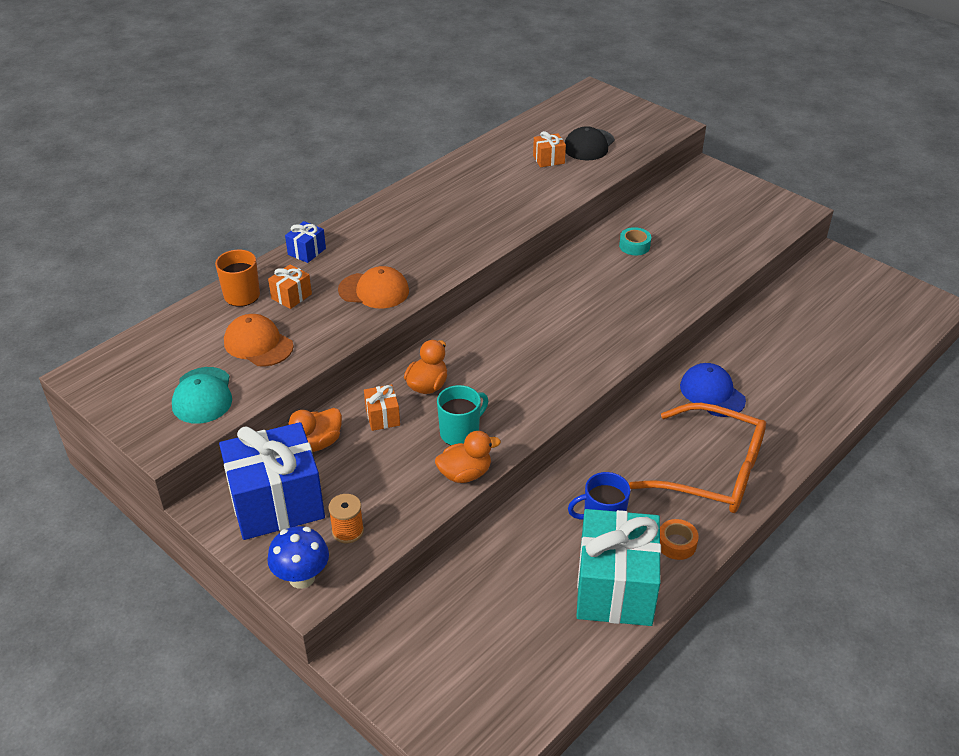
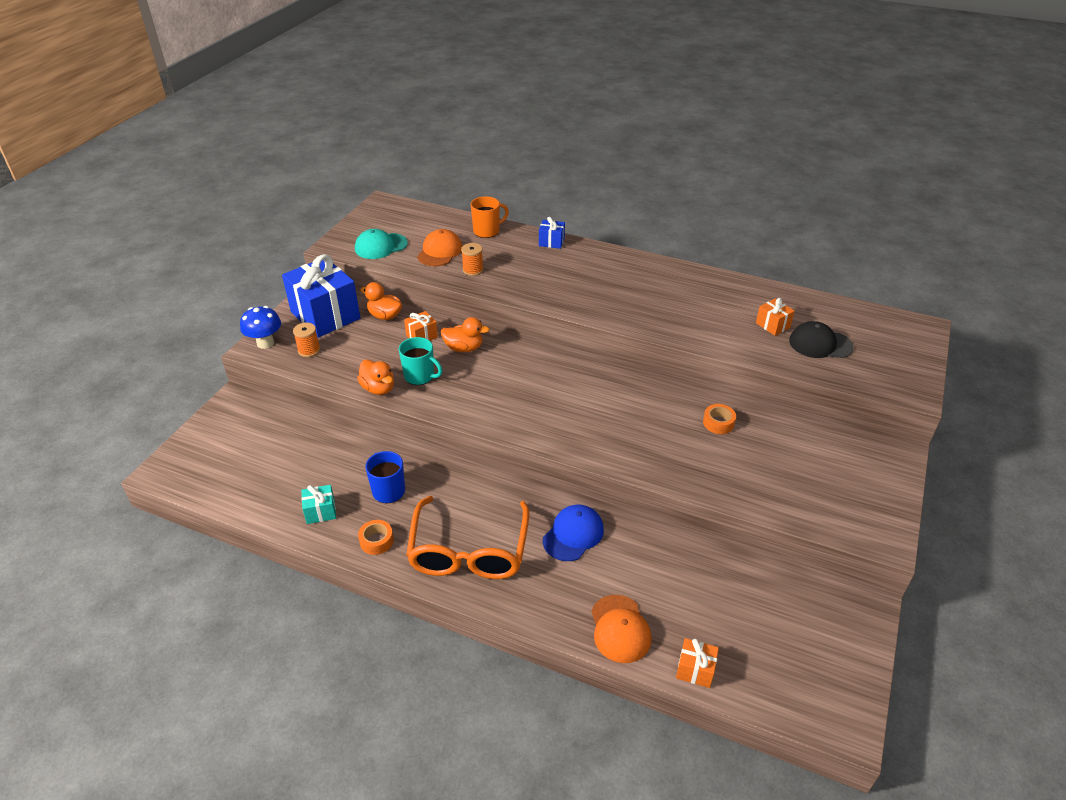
camera: 70 degrees right, 0 degrees up
(291, 296) = (497, 250): orange gift -> orange gift (695, 670)
(321, 325) = (473, 270): none -> orange spool
(374, 290) = (524, 281): orange cap -> orange cap (620, 629)
(615, 588) = (320, 512): turquoise gift -> turquoise gift, size x0.43
(634, 246) = (718, 423): turquoise tape -> orange tape

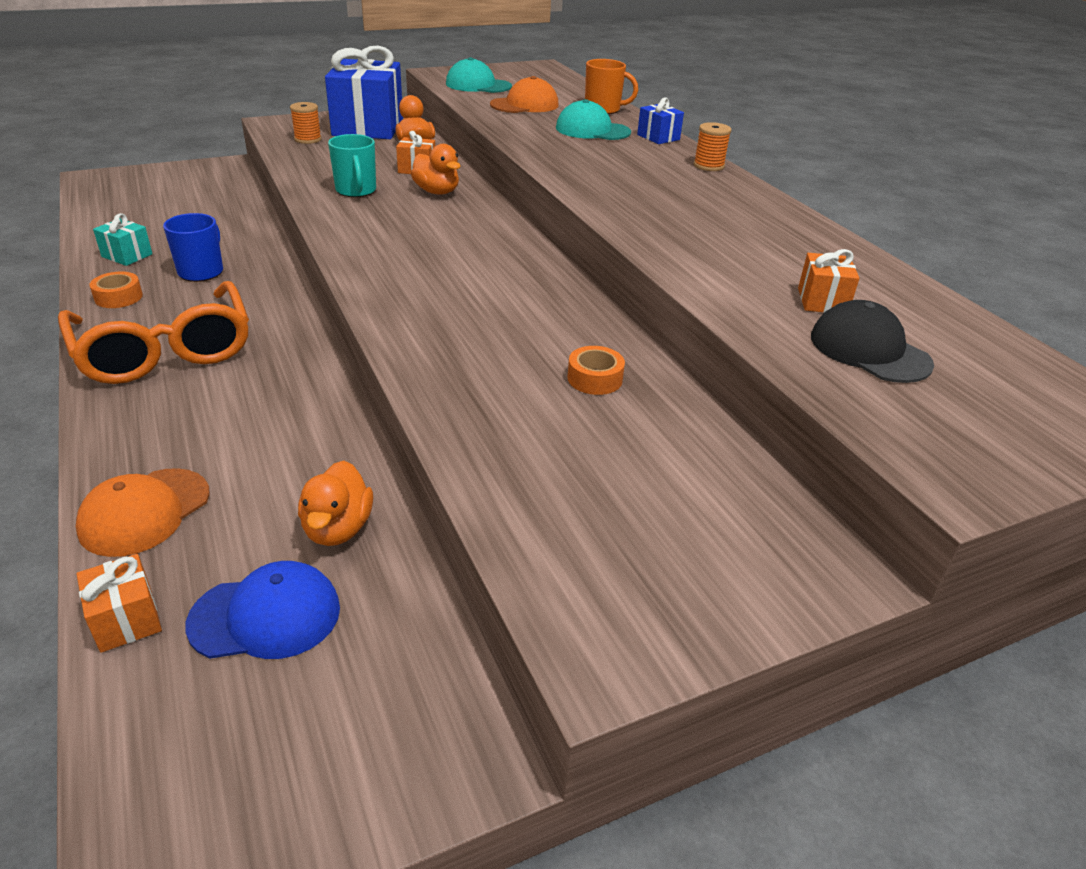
camera: 40 degrees right, 5 degrees down
(265, 343) = (287, 123): blue mushroom -> none
(378, 388) = (304, 182): orange duck -> orange duck (338, 528)
(469, 551) = (165, 350): orange glasses -> orange glasses turned 75 degrees counterclockwise
(473, 270) = (529, 125): orange spool -> orange spool (708, 166)
(511, 255) = (592, 130): none -> turquoise cap
(573, 534) = (277, 401): blue cap -> blue cap (265, 616)

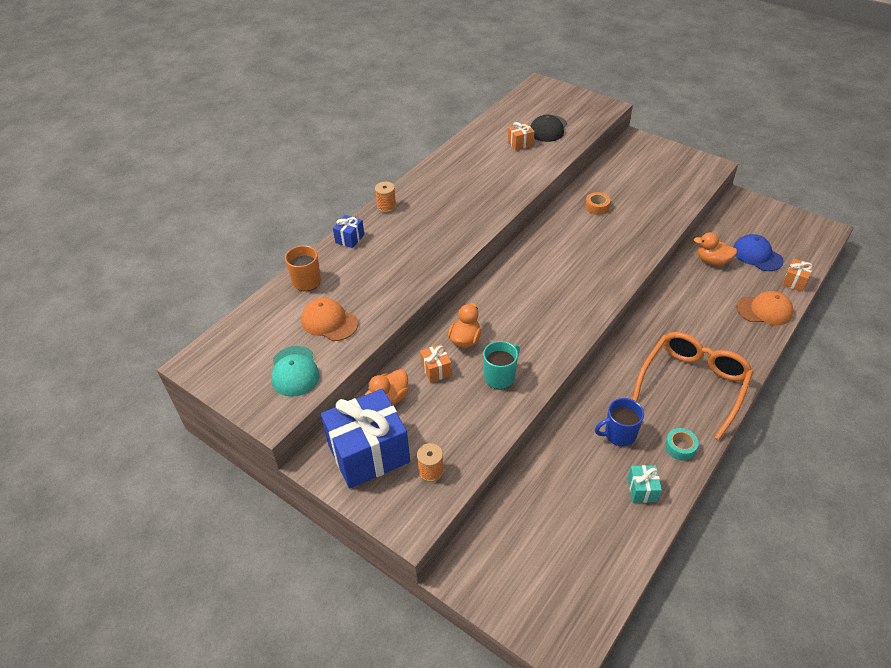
camera: 115 degrees left, 10 degrees up
(118, 297) = (680, 447): orange tape -> turquoise tape
(338, 528) = (712, 261): orange duck -> orange duck turned 135 degrees counterclockwise
(592, 130) = (361, 269): turquoise cap -> none

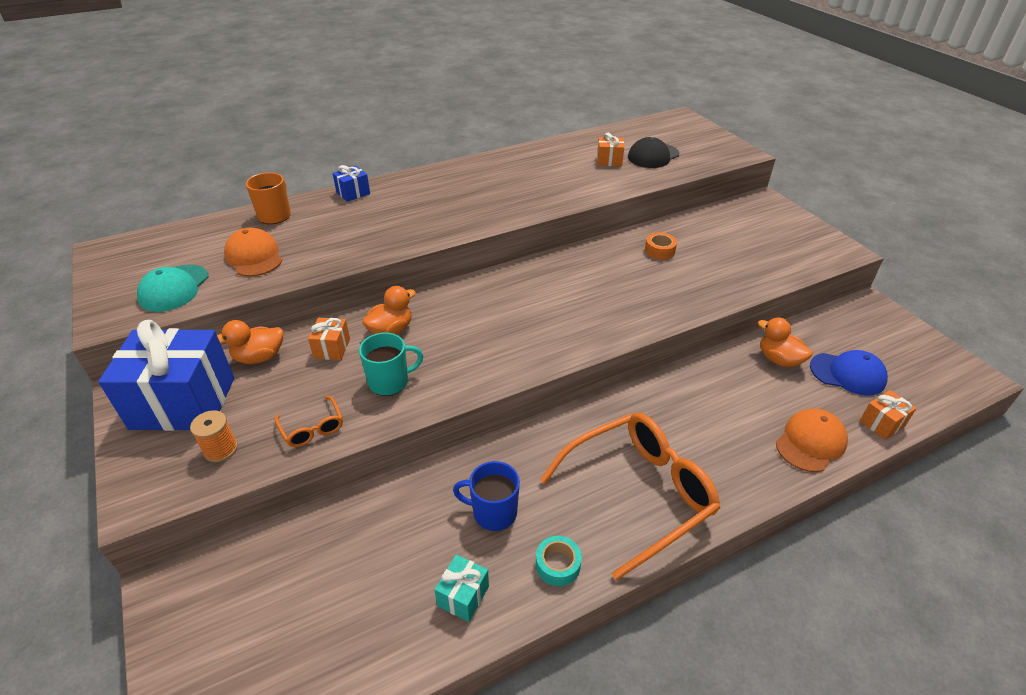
camera: 25 degrees right, 5 degrees down
(386, 207) = (416, 177): orange spool -> none
(479, 430) = (312, 428): none -> orange glasses
(757, 255) = (847, 374): blue cap -> blue cap turned 120 degrees clockwise
(764, 310) = (810, 442): orange cap -> orange cap turned 75 degrees counterclockwise

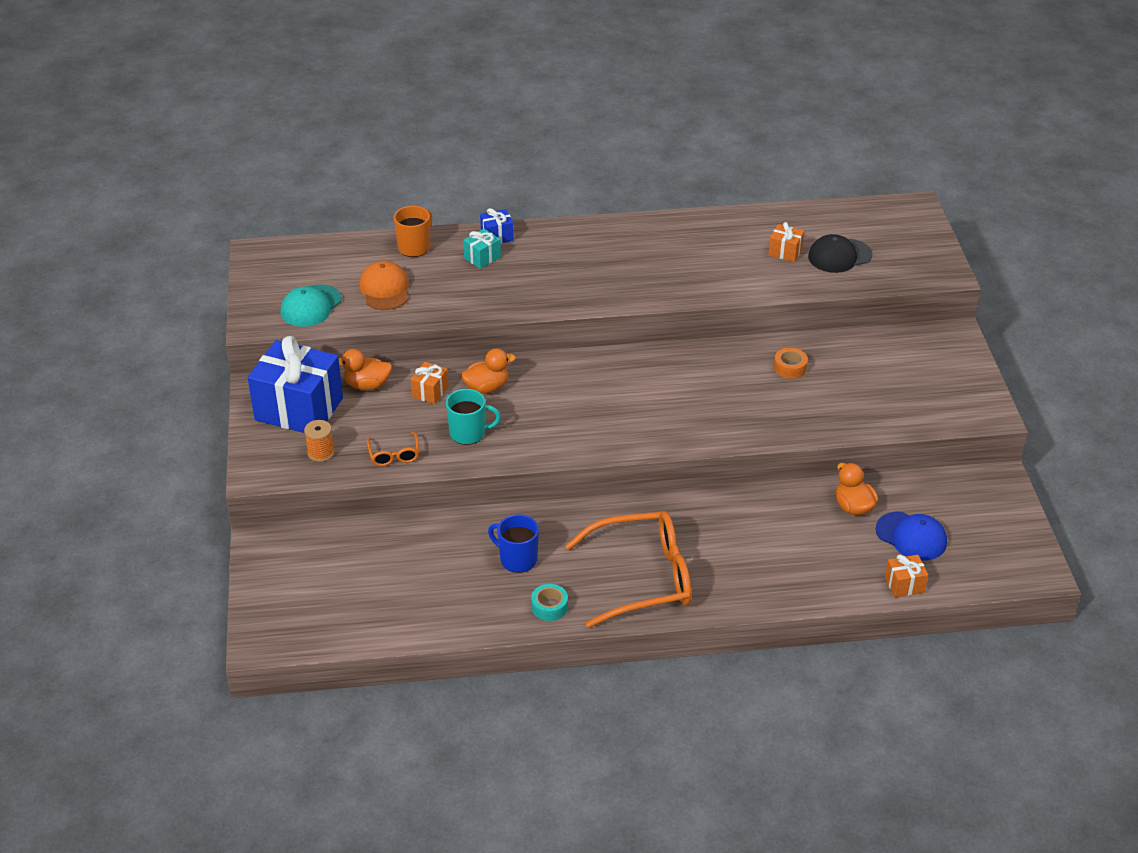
camera: 20 degrees right, 0 degrees up
(463, 596) = (469, 606): turquoise gift -> turquoise gift (482, 257)
(810, 442) = (823, 581): orange cap -> none

